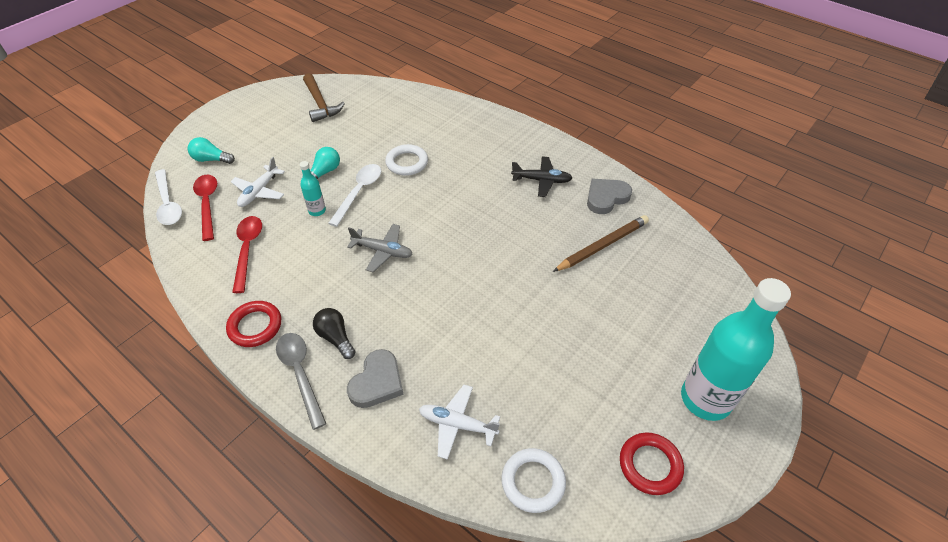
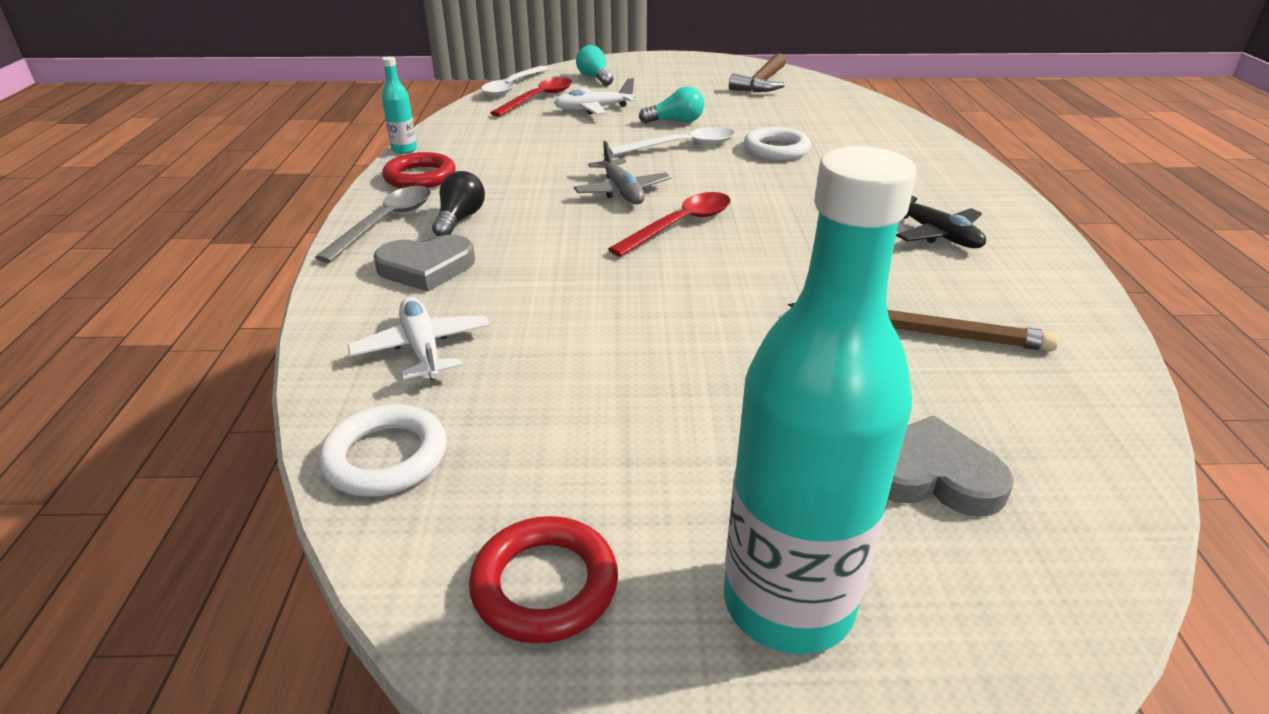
camera: 50 degrees right, 15 degrees down
(247, 250) = (511, 135): red spoon -> red spoon (680, 225)
(317, 211) = (617, 140): turquoise bottle -> turquoise bottle (404, 150)
(606, 198) = (1020, 295): grey heart -> grey heart (931, 475)

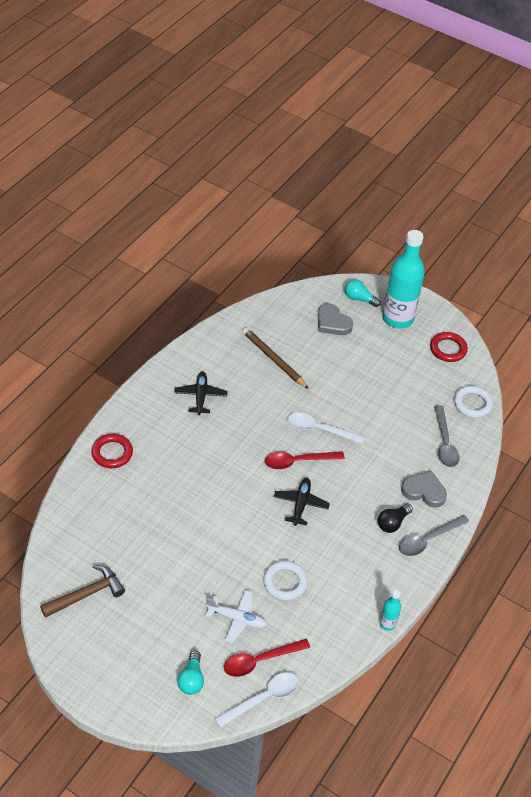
camera: 150 degrees left, 15 degrees up
(420, 177) = (393, 580): red ring -> red ring (112, 453)
(423, 348) = (444, 443): white plane -> grey spoon
(622, 192) = (300, 504): grey plane -> black plane
(675, 121) = (203, 567): turquoise light bulb -> turquoise light bulb (359, 299)
(682, 146) = (229, 533): white spoon -> white spoon (319, 429)
(776, 149) = (184, 499): white ring -> white ring (285, 582)

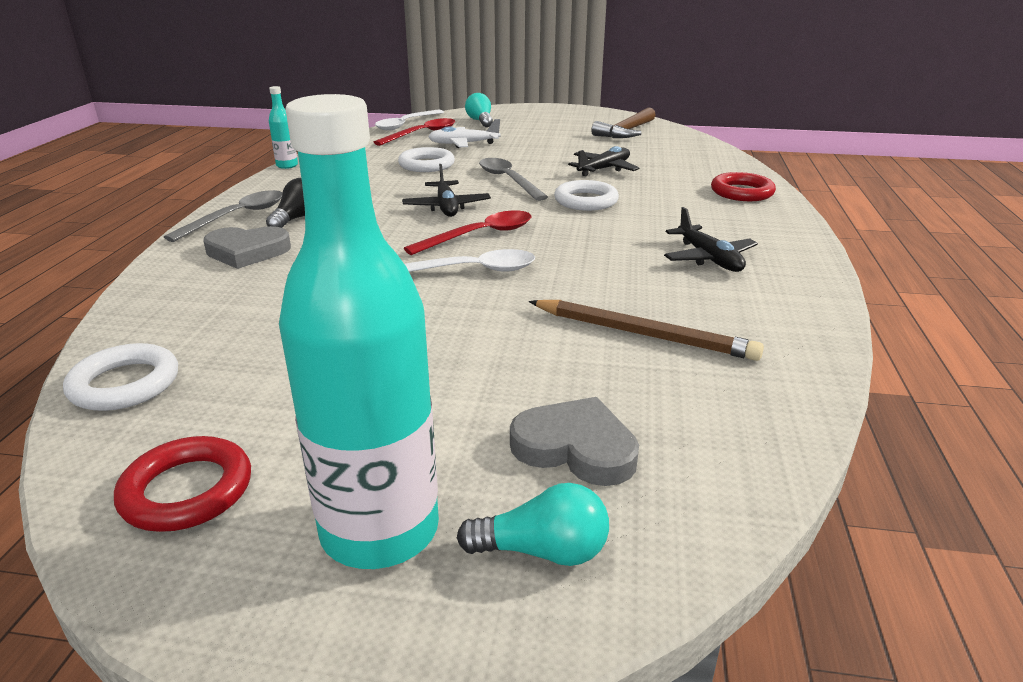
camera: 160 degrees right, 20 degrees down
(166, 522) = (604, 169): none -> black plane
(214, 479) = (586, 201): none -> white ring
(444, 443) = (205, 309): grey spoon -> grey spoon (508, 180)

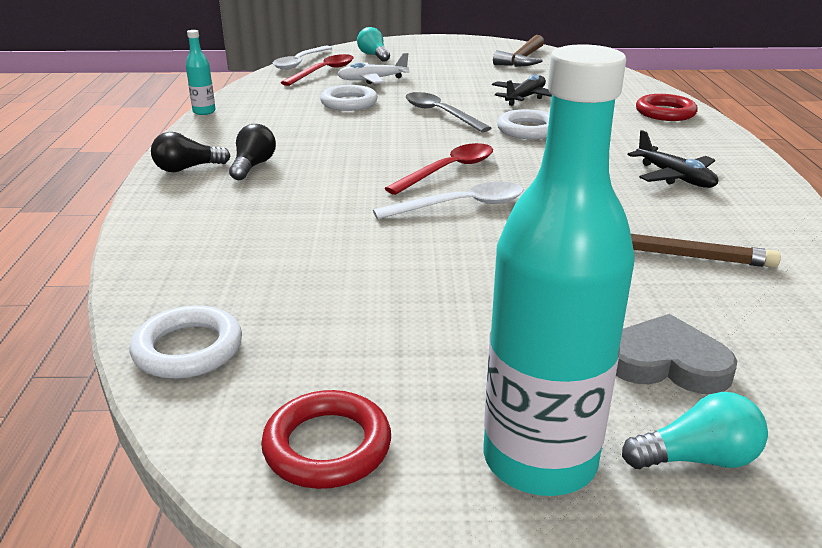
camera: 10 degrees left, 0 degrees up
(237, 217) = (187, 168): grey spoon -> black light bulb
(247, 252) = (223, 203): grey heart -> none
(446, 207) = (397, 144): black plane -> none

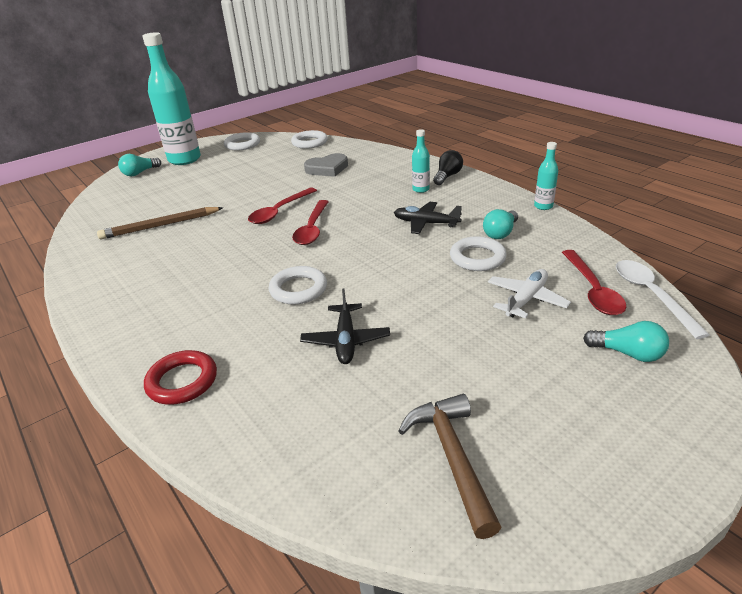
camera: 145 degrees right, 5 degrees up
(253, 166) = (421, 189): black light bulb -> turquoise bottle
(291, 109) = (500, 233): none -> turquoise light bulb
(327, 446) = (242, 144): red ring -> white ring
(440, 114) = (388, 277): grey spoon -> none
(460, 206) = (279, 211): white spoon -> red spoon
(667, 363) = (151, 189): grey heart -> grey heart (327, 169)
(674, 177) = (159, 282): black plane -> black plane (425, 223)

